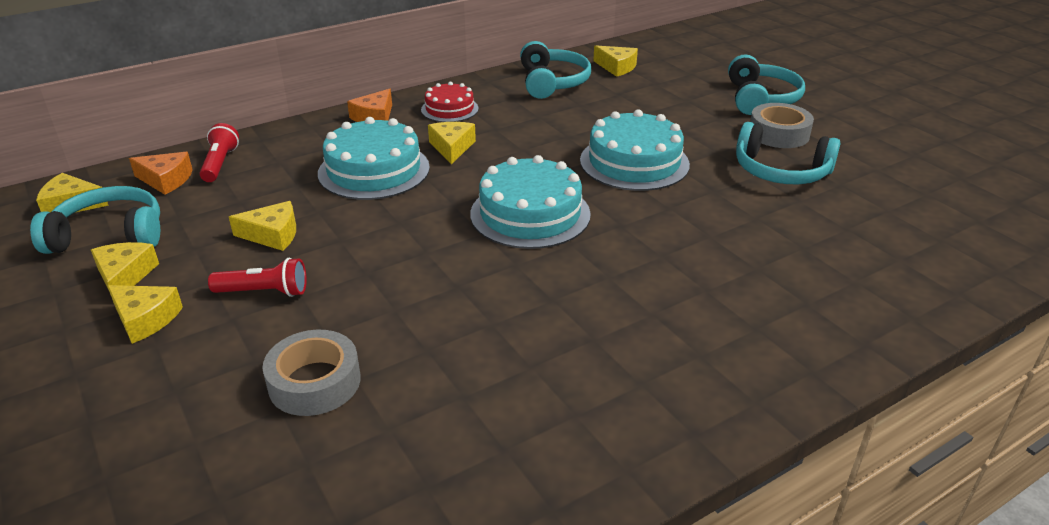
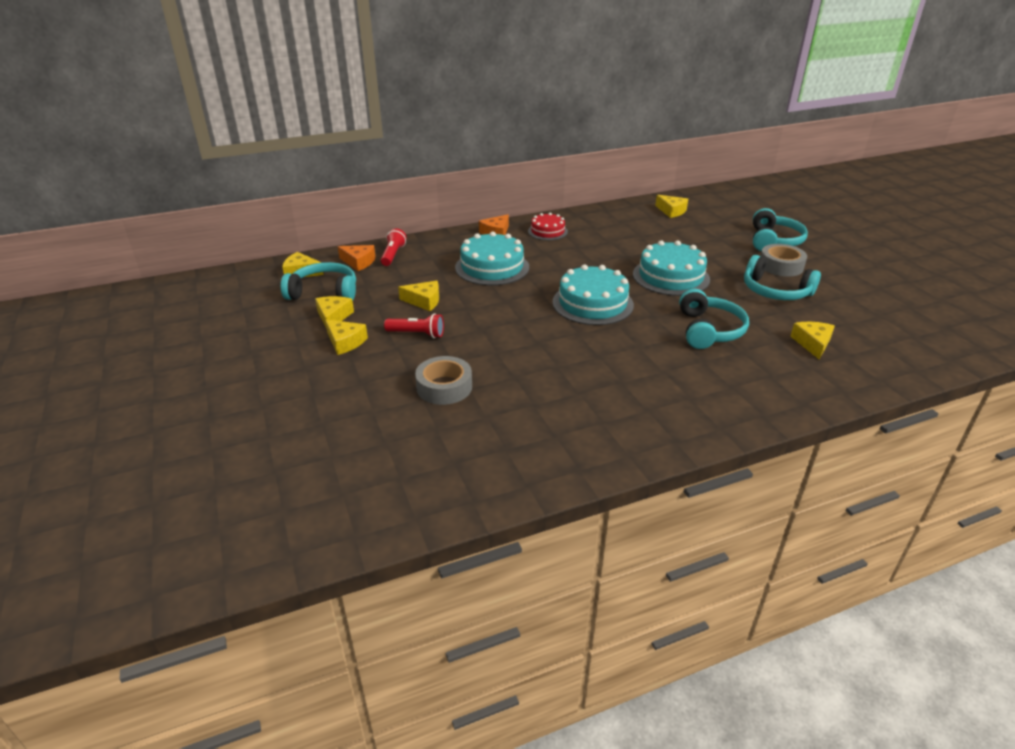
camera: 10 degrees right, 0 degrees up
(452, 148) = (546, 257): yellow cheese -> yellow cheese (812, 343)
(552, 82) = (622, 218): turquoise headphones -> turquoise headphones (709, 330)

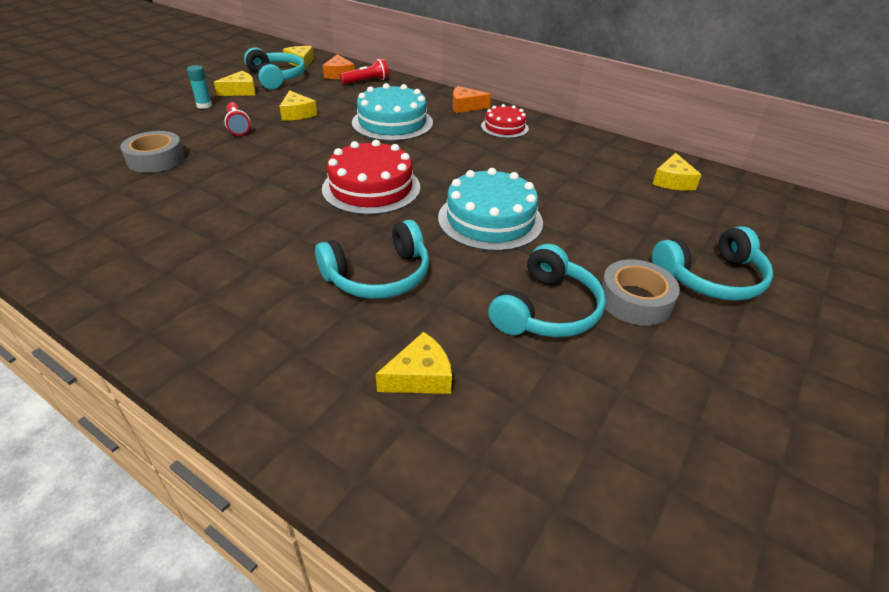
camera: 55 degrees right, 5 degrees up
(345, 342) = (204, 105): yellow cheese -> turquoise glue stick
(592, 303) = (371, 188): turquoise cake -> red cake
(775, 291) = (547, 310): turquoise headphones -> turquoise headphones turned 150 degrees counterclockwise

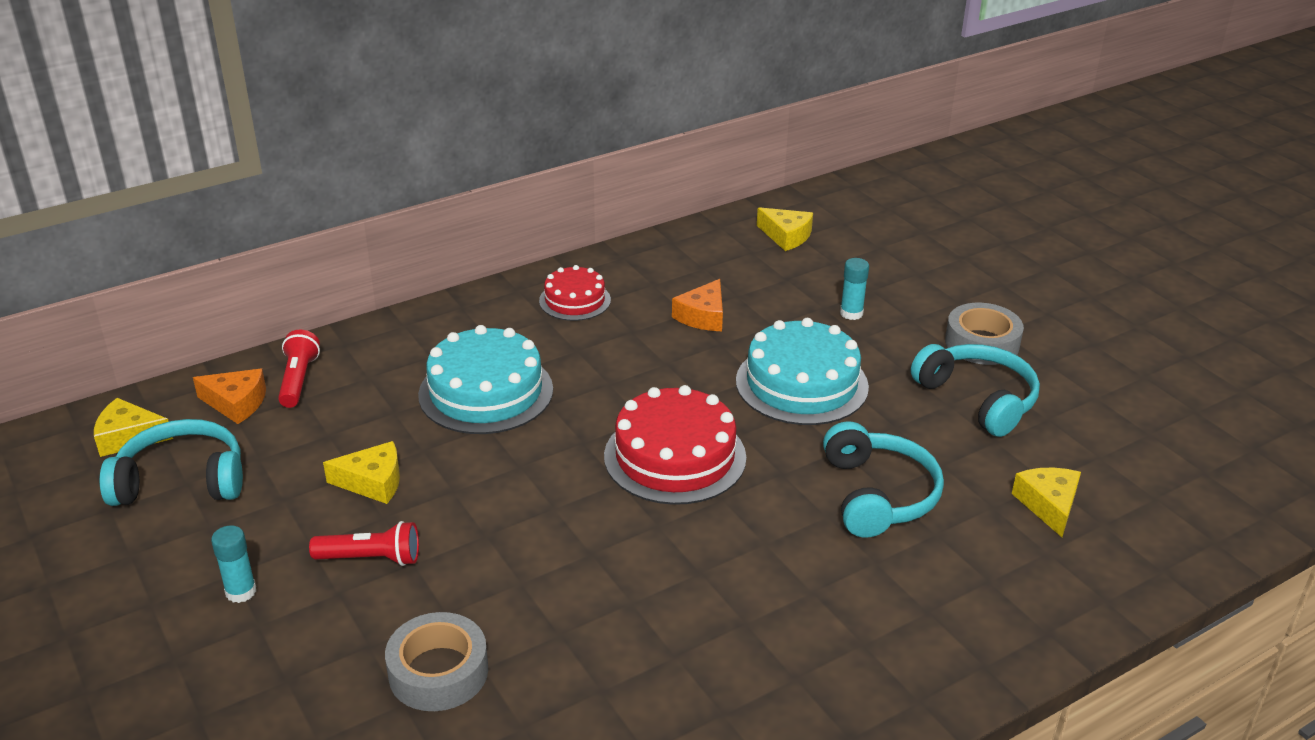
camera: 65 degrees left, 5 degrees down
(240, 91) = (208, 536): yellow cheese -> none
(465, 106) = (482, 311): orange cheese -> orange cheese (703, 316)
(603, 226) = (851, 313): none -> turquoise glue stick
(711, 278) = (965, 288): turquoise headphones -> none

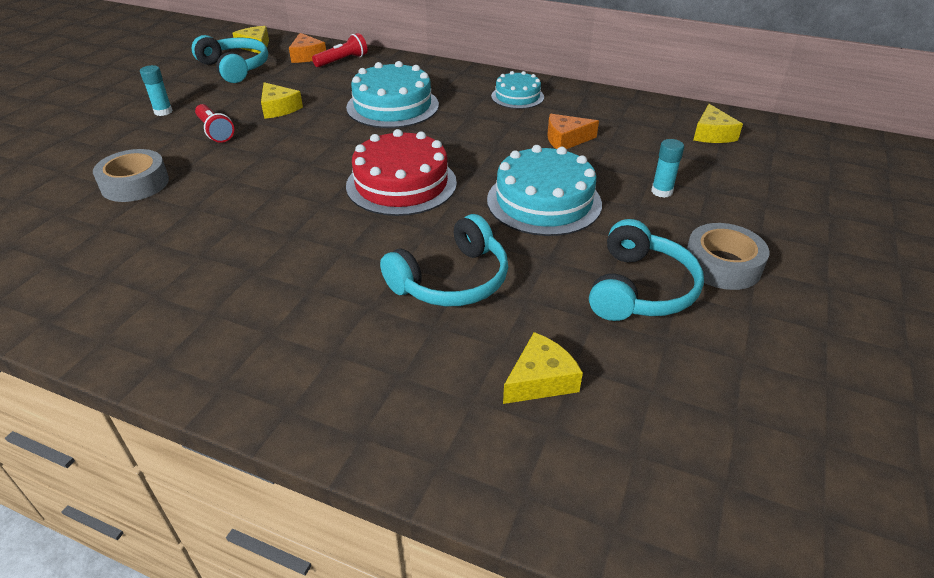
camera: 55 degrees right, 5 degrees up
(575, 300) = (517, 96): red cake -> turquoise cake

